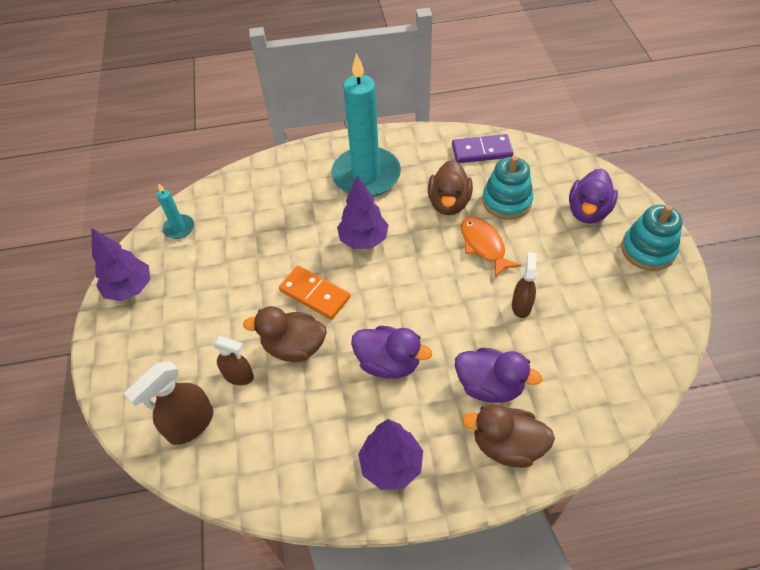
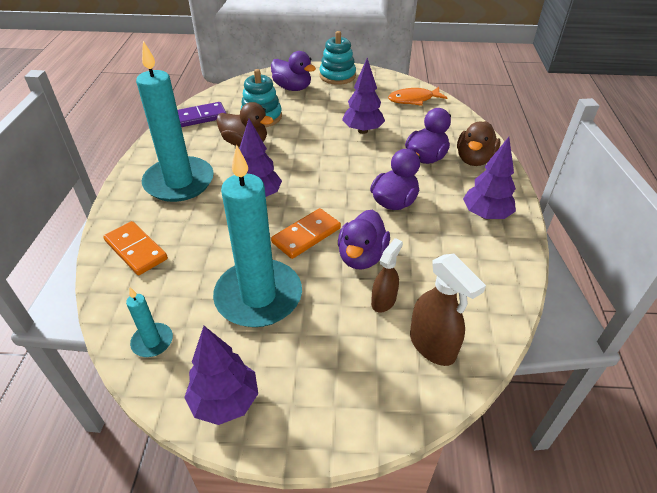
camera: 80 degrees left, 10 degrees down
(231, 279) = (258, 296): none -> turquoise candle
(270, 181) = (136, 250): none -> orange domino
(294, 347) = (362, 257): brown duck -> purple duck
(481, 151) = (200, 117): purple domino -> purple domino turned 60 degrees clockwise
(484, 245) = (299, 135): orange fish -> orange fish (413, 100)
(521, 305) = (362, 131): brown spray bottle -> purple tree

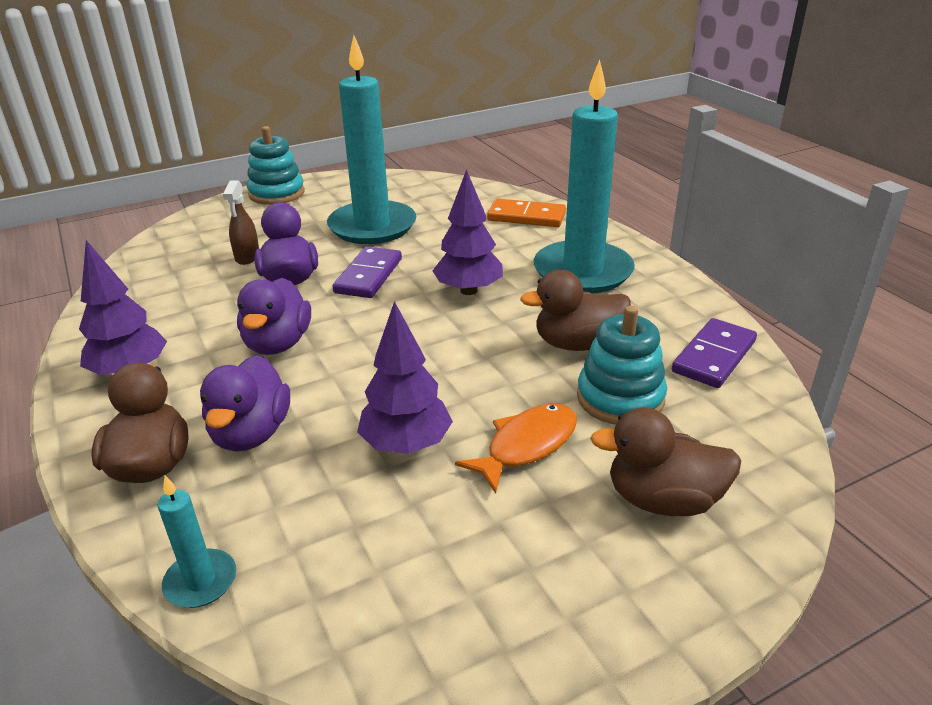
camera: 150 degrees right, 10 degrees down
(152, 341) = (429, 187): turquoise candle -> turquoise candle (201, 581)
(225, 401) = (342, 184): purple tree -> none
(292, 88) = (663, 500): purple duck -> brown duck
(306, 235) = (369, 276): orange domino -> purple domino
(337, 76) = (613, 604): turquoise stacking toy -> turquoise stacking toy (277, 193)
(413, 100) = (342, 597): orange fish -> orange fish (527, 446)
(432, 346) = (188, 246): brown spray bottle -> none

